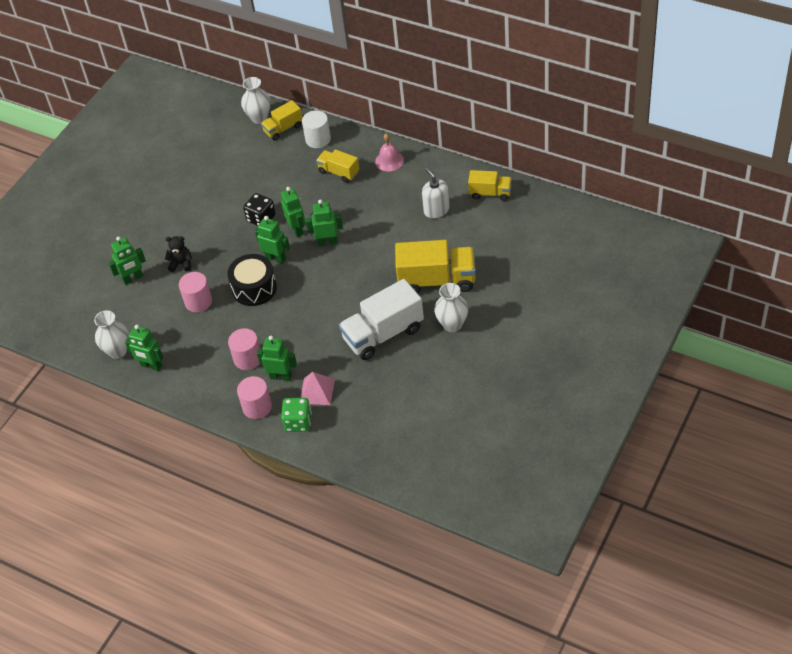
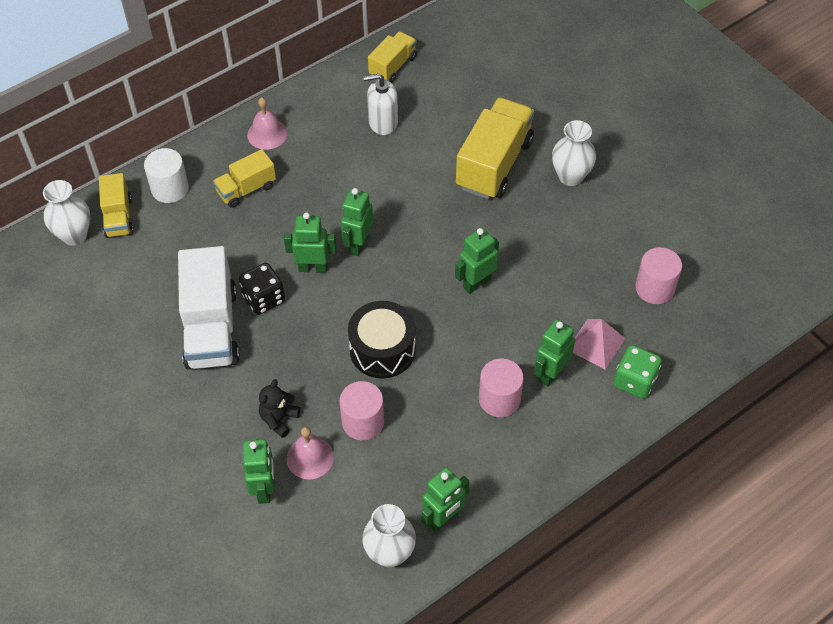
camera: 70 degrees left, 5 degrees up
(163, 289) = (310, 457): none -> pink bell
(257, 407) = (586, 417): pink cylinder -> pink cylinder (655, 288)
(276, 258) = (346, 308): green robot -> green robot (476, 283)
(383, 334) = (545, 245): white truck -> white truck (211, 328)

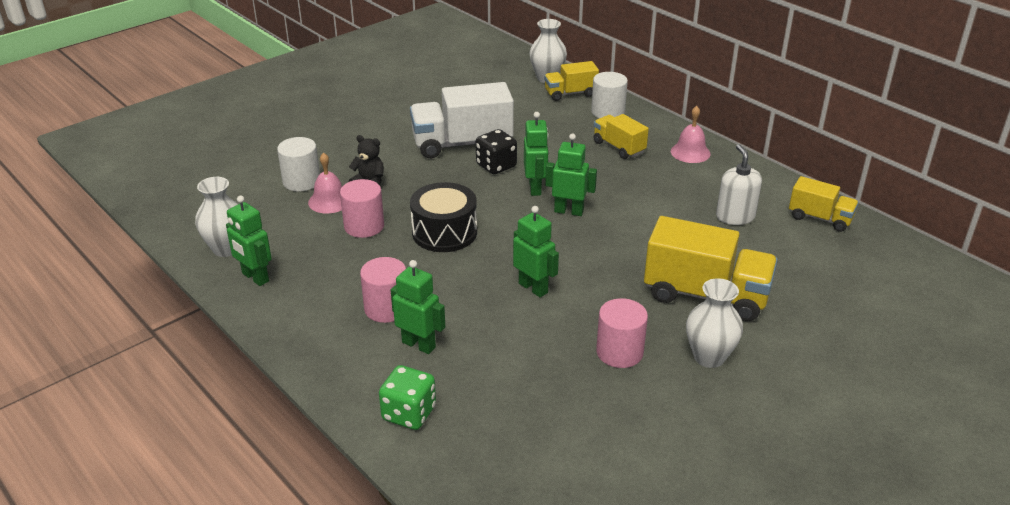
camera: 85 degrees right, 20 degrees down
(264, 489) = (301, 181): green robot -> white cylinder
(596, 343) = (460, 380): pink pyramid -> none
(655, 288) = (549, 434): pink cylinder -> pink cylinder (619, 352)

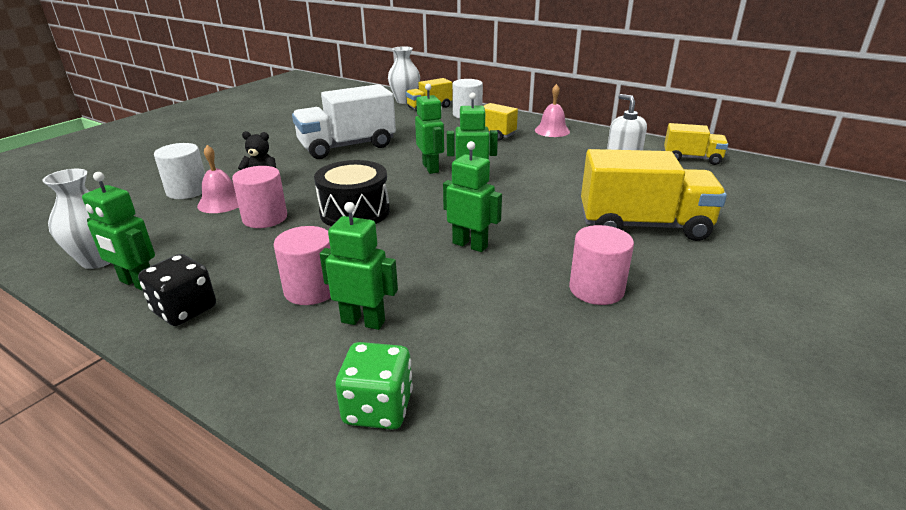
camera: 15 degrees left, 5 degrees down
(496, 166) = (386, 157): black dice -> black dice (184, 310)
(709, 357) = (690, 278): white vase -> none

